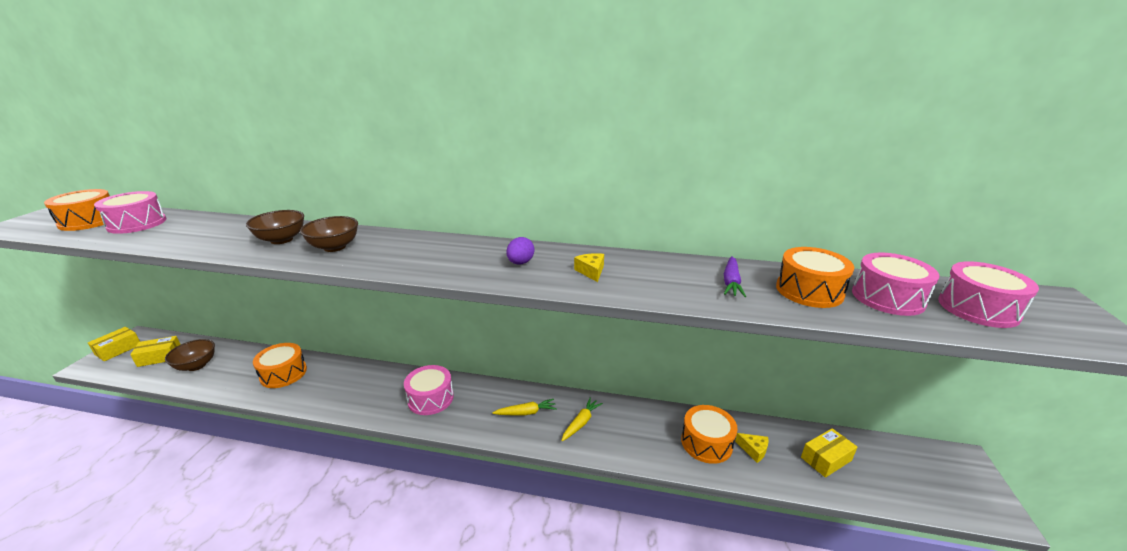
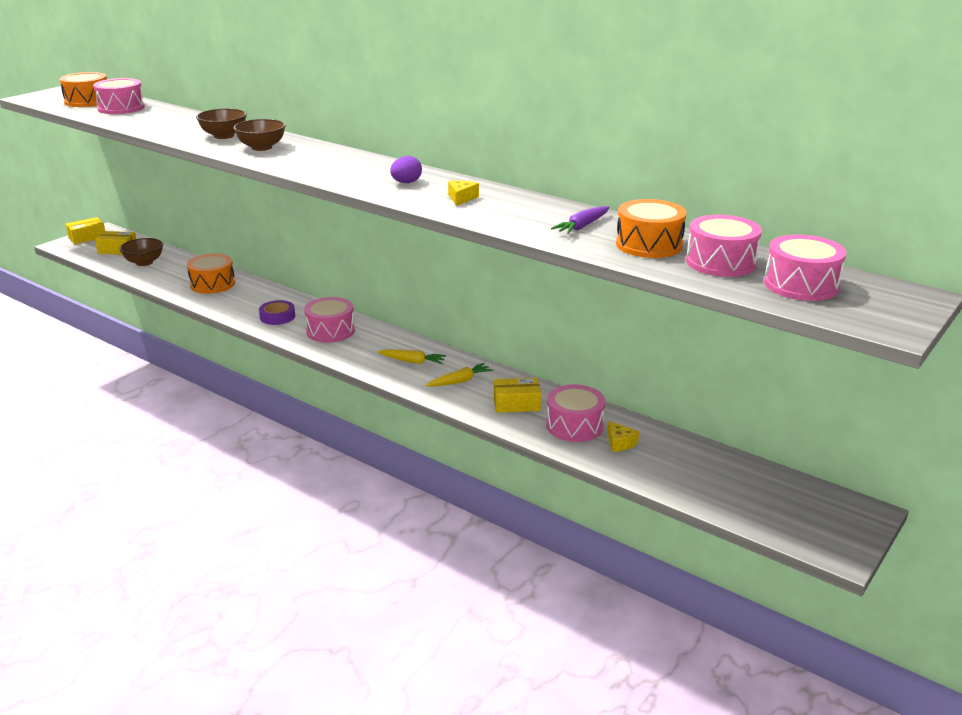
camera: 25 degrees right, 0 degrees up
(370, 396) = (277, 317): none -> purple tape
(706, 443) = (574, 425): orange drum -> pink drum
(826, 459) = (693, 469): yellow box -> yellow box (516, 404)

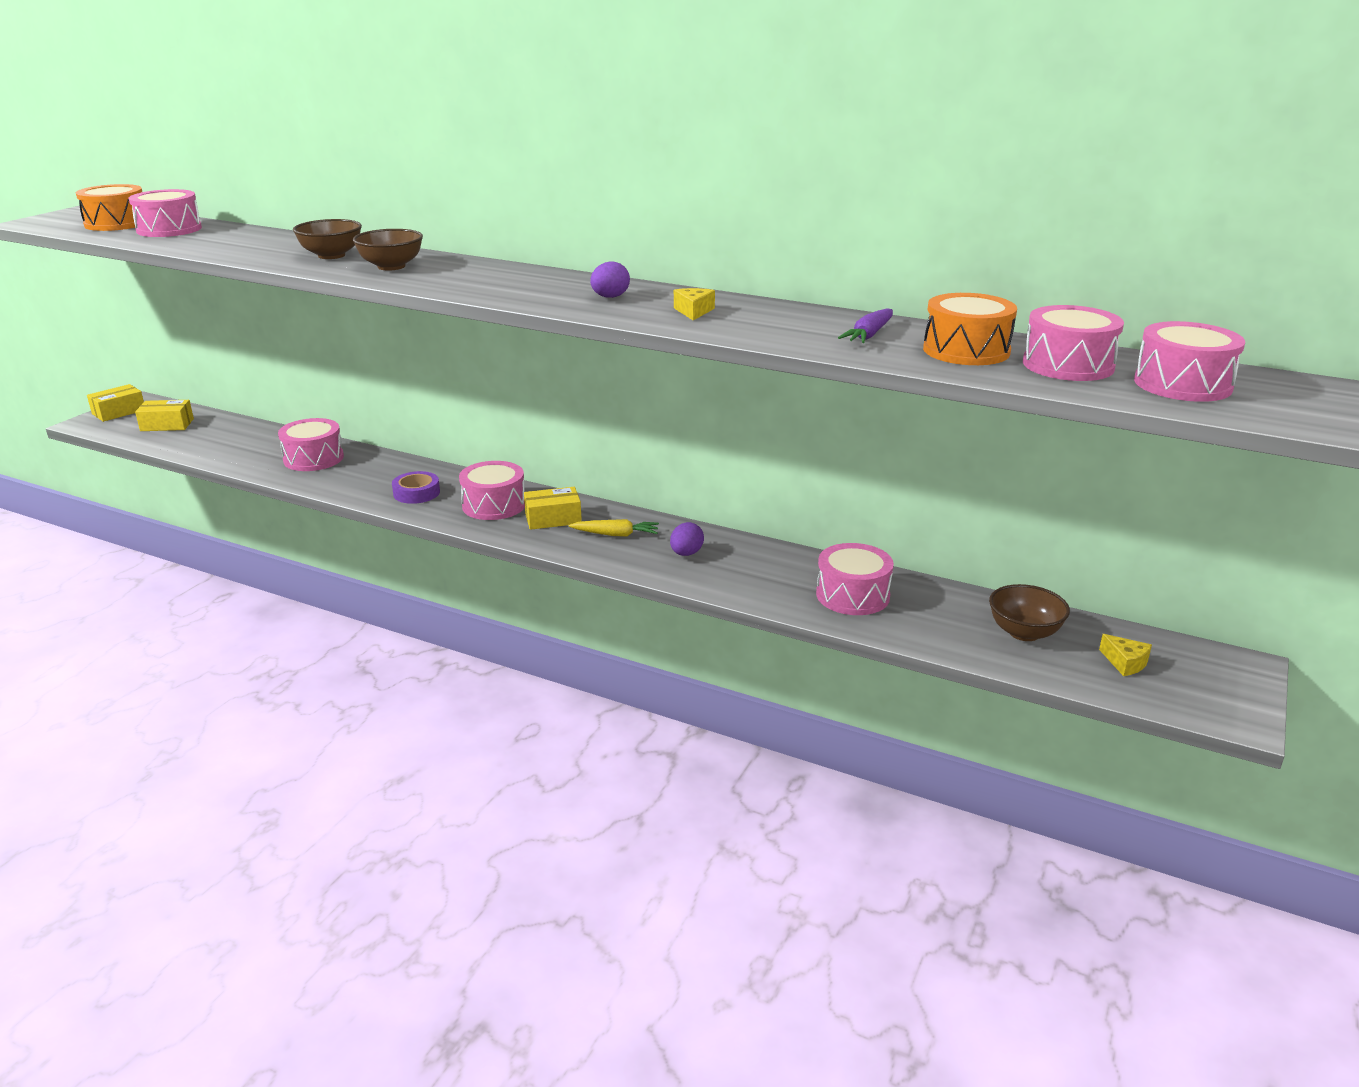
camera: 10 degrees left, 0 degrees up
(144, 262) = (209, 438): brown bowl -> brown bowl (1024, 632)
(212, 284) = (313, 458): orange drum -> pink drum
(460, 381) = (686, 553): yellow carrot -> purple egg
(516, 404) = (769, 575): yellow box -> yellow box (553, 519)
(620, 443) = (917, 611): yellow cheese -> yellow cheese (1125, 663)

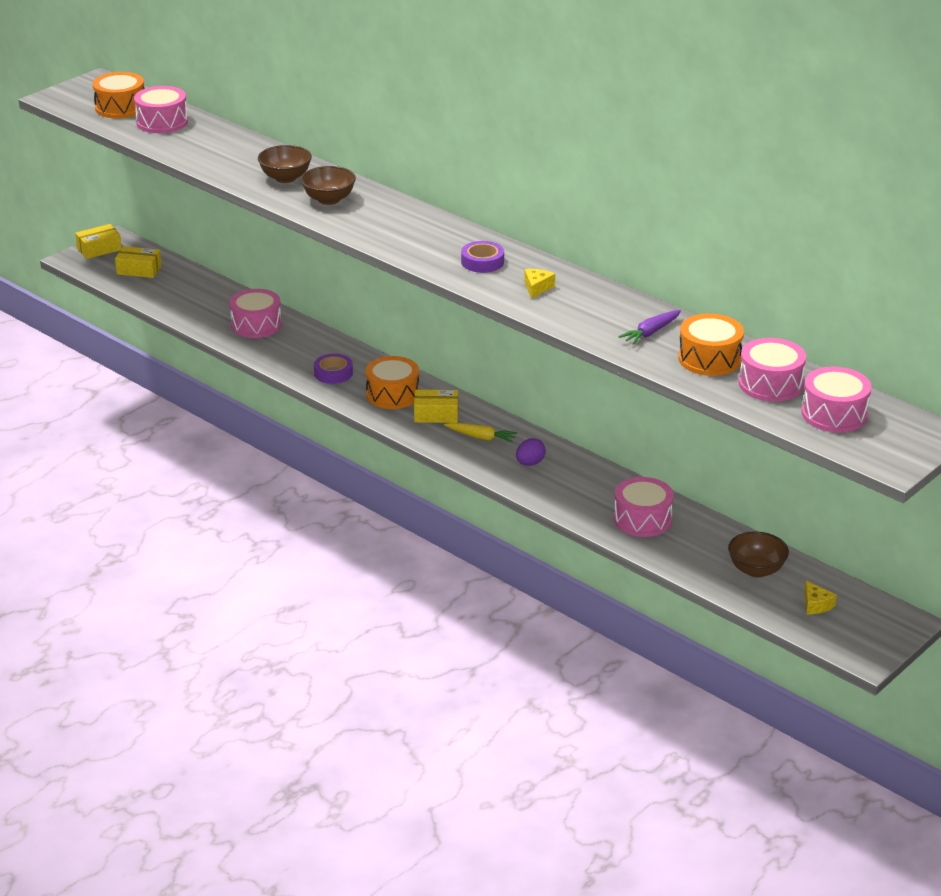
camera: 15 degrees right, 5 degrees up
(494, 505) = (392, 394): pink drum -> orange drum
(610, 297) = (482, 262): purple egg -> purple tape

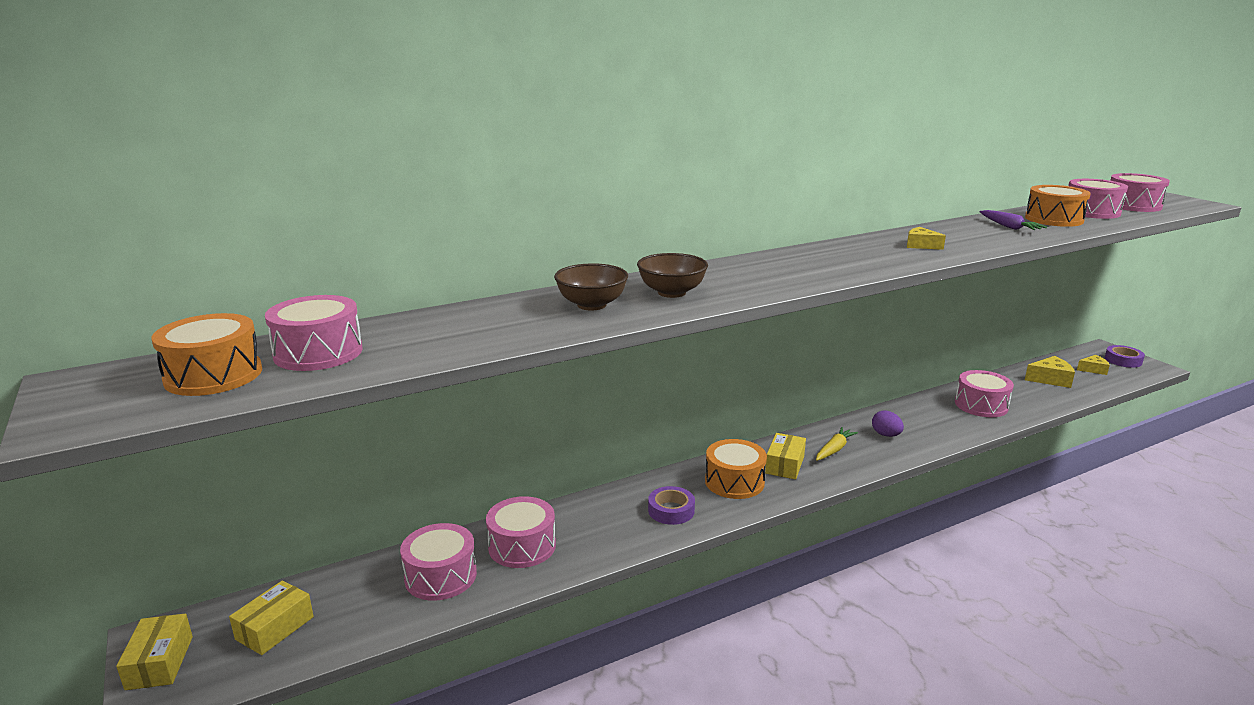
camera: 70 degrees left, 10 degrees down
(210, 305) = (440, 576): none -> pink drum
(482, 262) = (860, 255): purple tape -> purple tape (1123, 360)
(756, 570) = (1050, 379): brown bowl -> yellow cheese

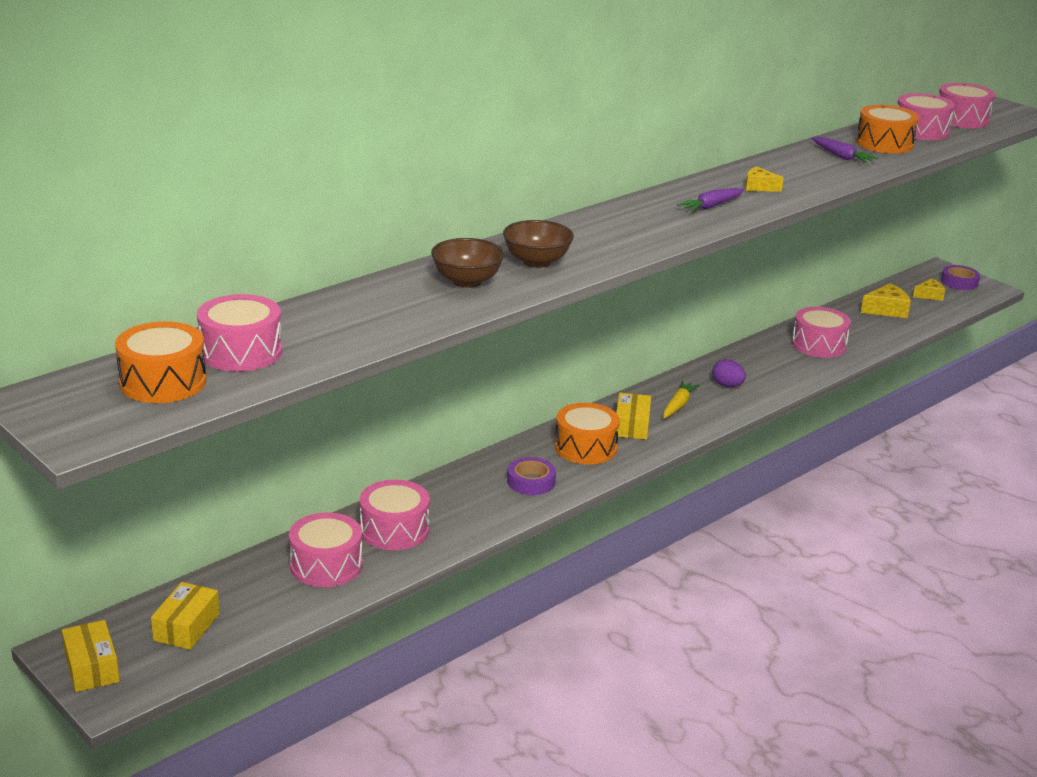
camera: 15 degrees left, 5 degrees up
(868, 257) = (711, 206): none -> purple carrot

